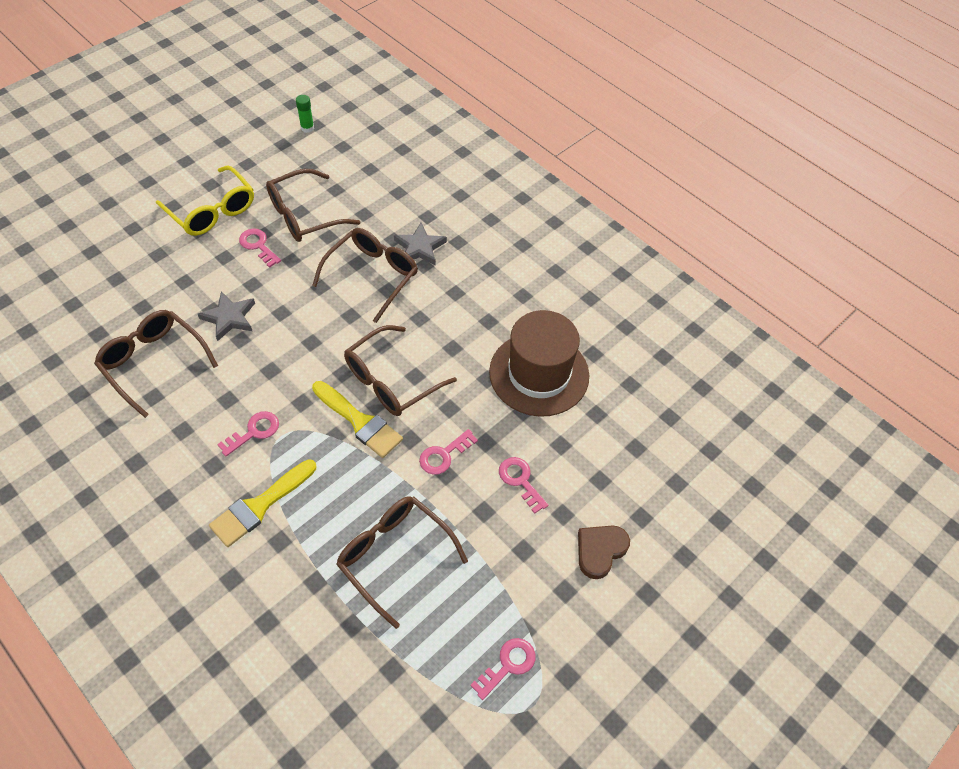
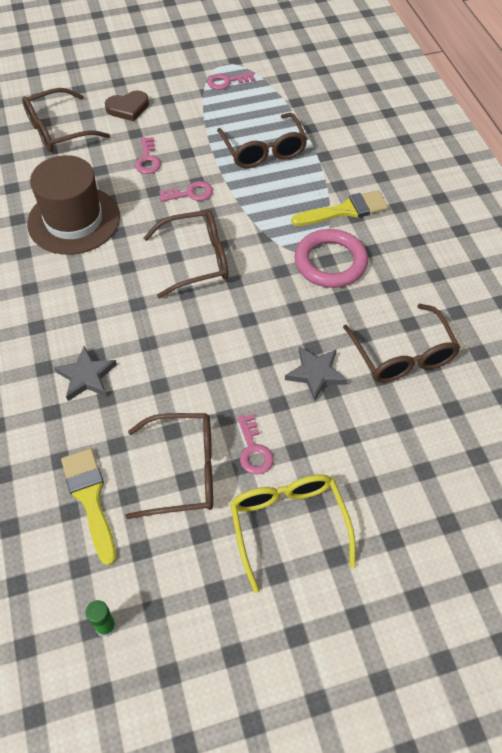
camera: 150 degrees left, 0 degrees up
(254, 432) = (330, 262): pink key -> pink ring
(359, 422) = (241, 238): yellow brush -> yellow brush (90, 499)
(372, 275) = (153, 363): brown glasses -> brown glasses (58, 130)

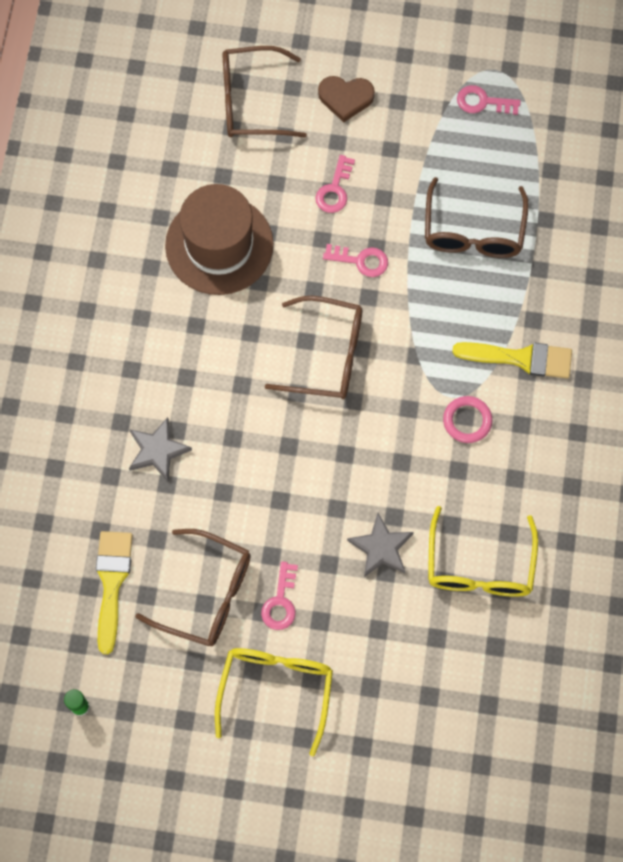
camera: 25 degrees right, 15 degrees up
(330, 262) = (467, 421): pink ring -> pink ring, size x0.58
(403, 355) = (479, 566): brown glasses -> yellow glasses

